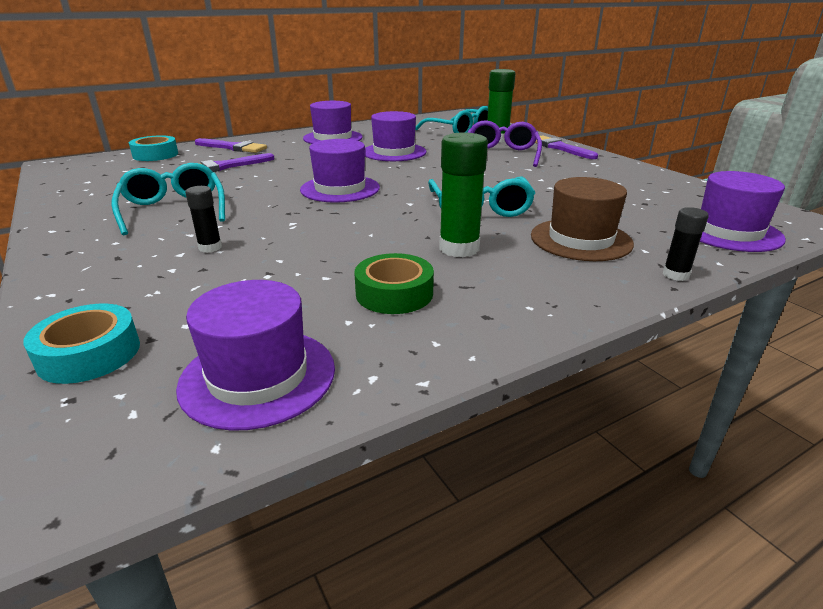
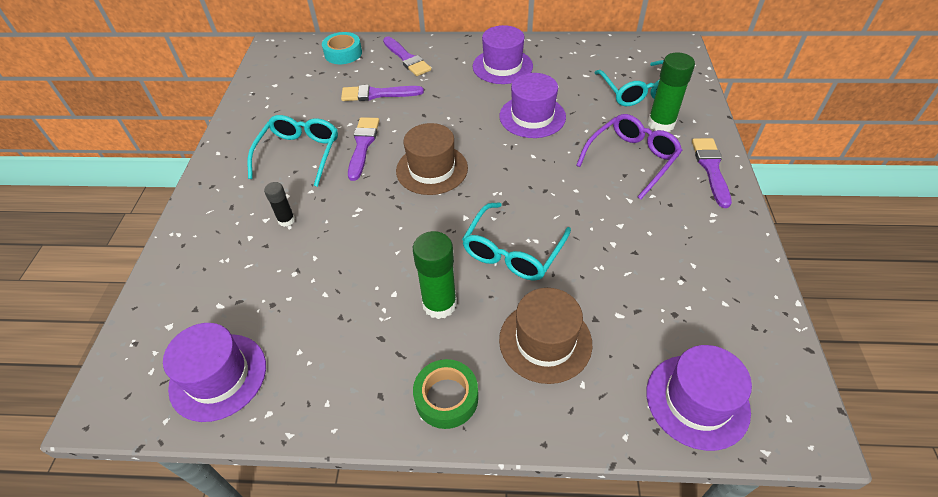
camera: 35 degrees right, 20 degrees up
(89, 354) = (162, 307): turquoise tape -> none
(246, 191) = (363, 145): none -> purple brush
(340, 189) = (432, 169): purple hat -> brown hat
(394, 293) = (348, 337): green tape -> green tape (446, 398)
(675, 275) = (566, 430): black glue stick -> none

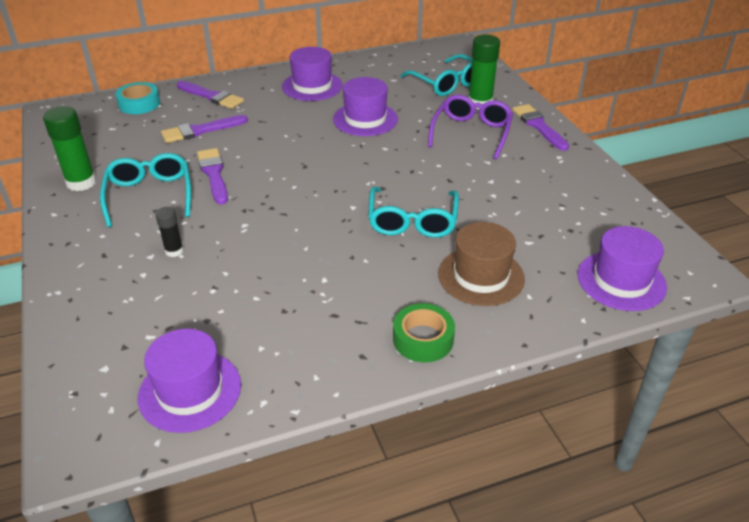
camera: 25 degrees left, 10 degrees down
(432, 169) = (297, 178): brown hat -> none
(439, 304) = (372, 275): green glue stick -> green glue stick (81, 183)

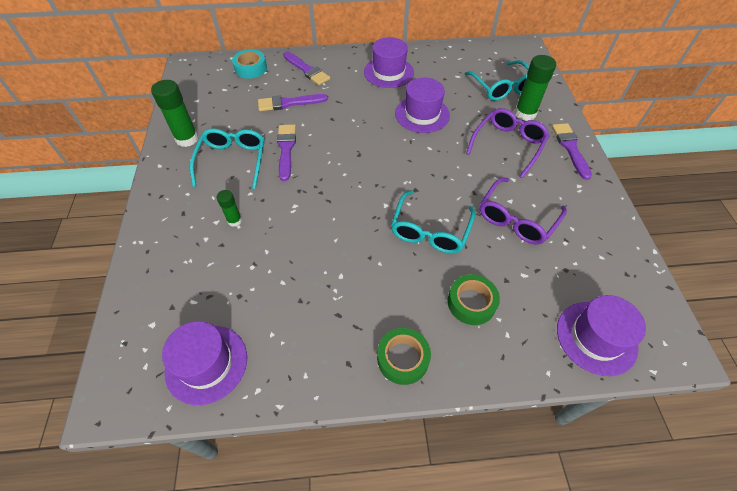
camera: 15 degrees right, 15 degrees up
(174, 251) = (234, 221): black glue stick -> green glue stick
(481, 276) = (471, 303): brown hat -> green tape
(503, 195) = (516, 219): none -> purple glasses

